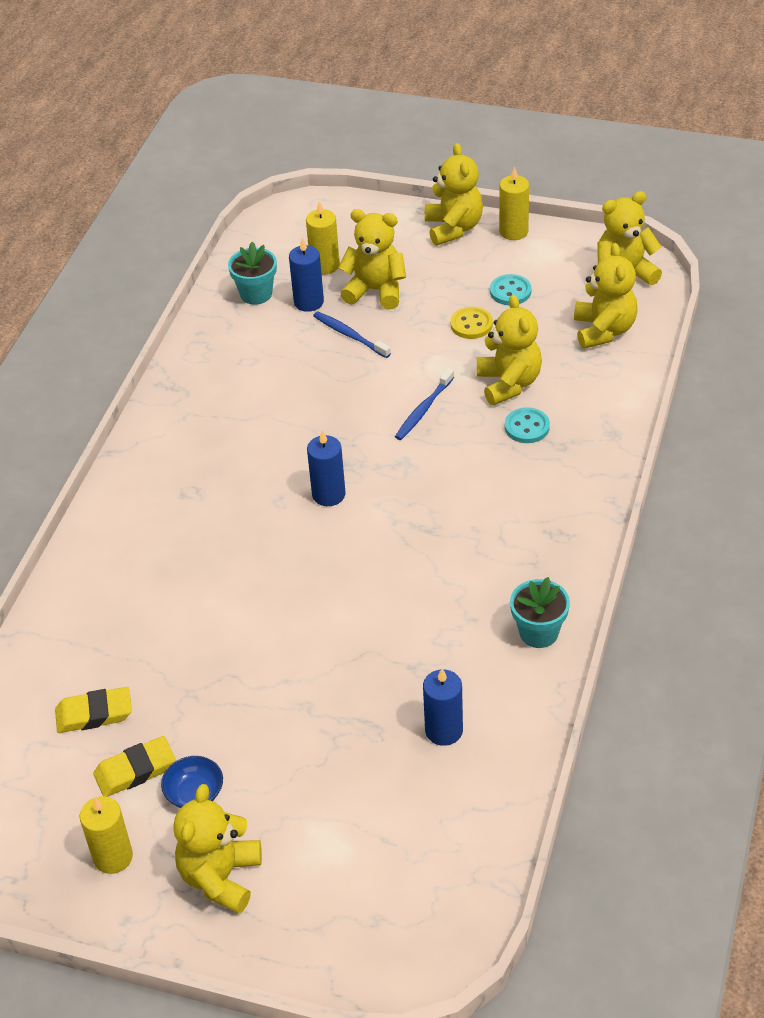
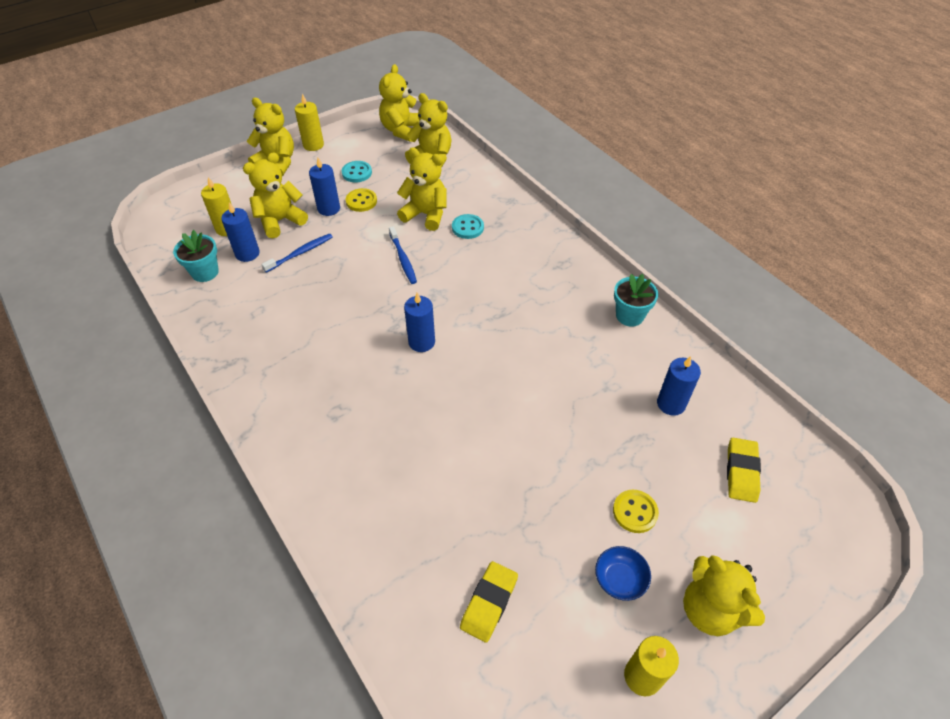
camera: 55 degrees left, 5 degrees up
(135, 770) = (568, 607): yellow eraser -> yellow eraser (741, 472)
(278, 768) = (635, 512): none -> yellow button
(349, 335) = (300, 253): blue toothbrush -> blue toothbrush turned 150 degrees clockwise
(432, 310) = (329, 209): none -> blue candle

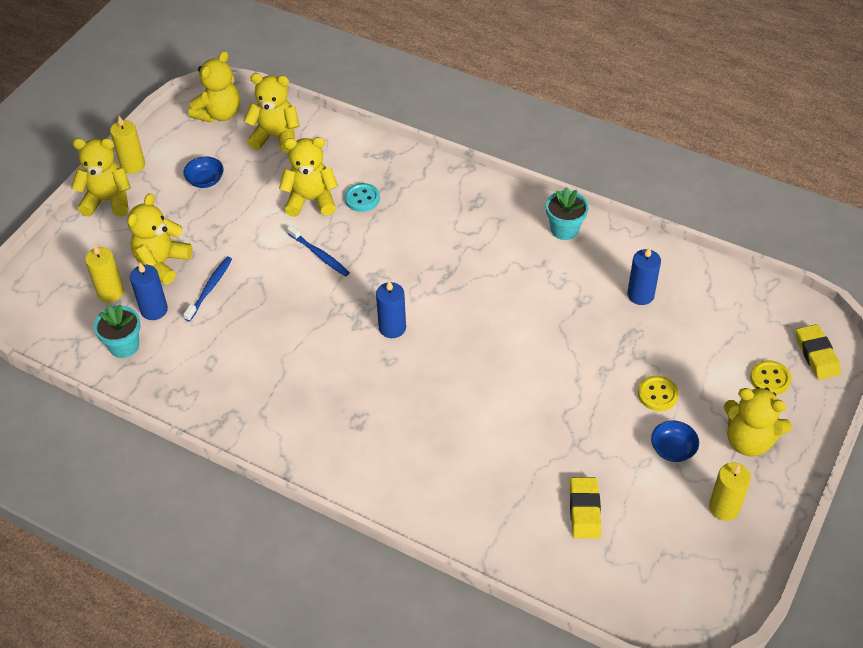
camera: 25 degrees left, 0 degrees up
(329, 209) = (204, 230): blue candle -> none
(357, 173) = (205, 180): turquoise button -> blue bowl
(361, 201) = (233, 210): yellow button -> yellow button (770, 379)
(401, 130) = (219, 114): yellow teddy bear -> yellow teddy bear turned 135 degrees counterclockwise
(741, 472) = (723, 328): yellow eraser -> yellow eraser (816, 354)

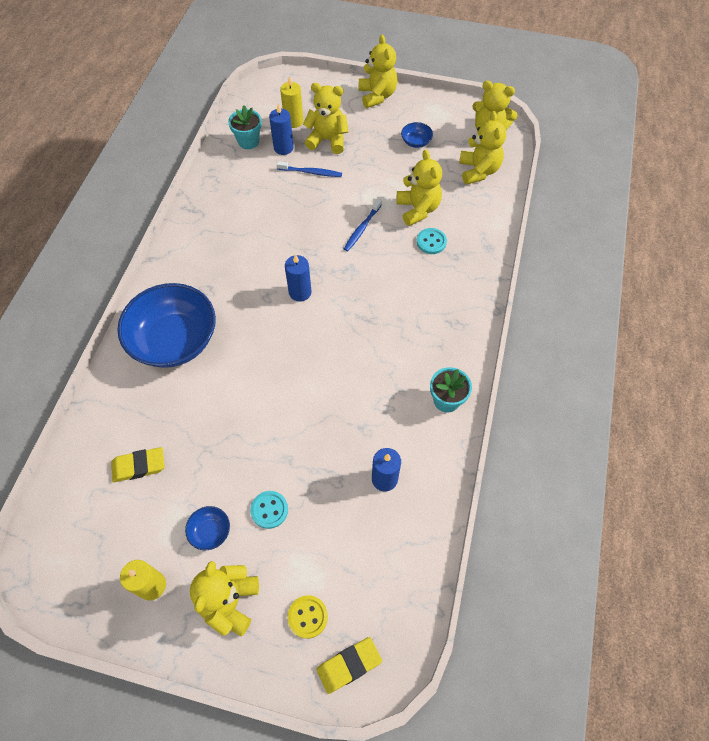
camera: 75 degrees right, 10 degrees up
(133, 165) = (416, 99): yellow candle -> none
(423, 460) = (175, 340): none -> blue bowl
(657, 394) = (269, 510): yellow button -> turquoise button

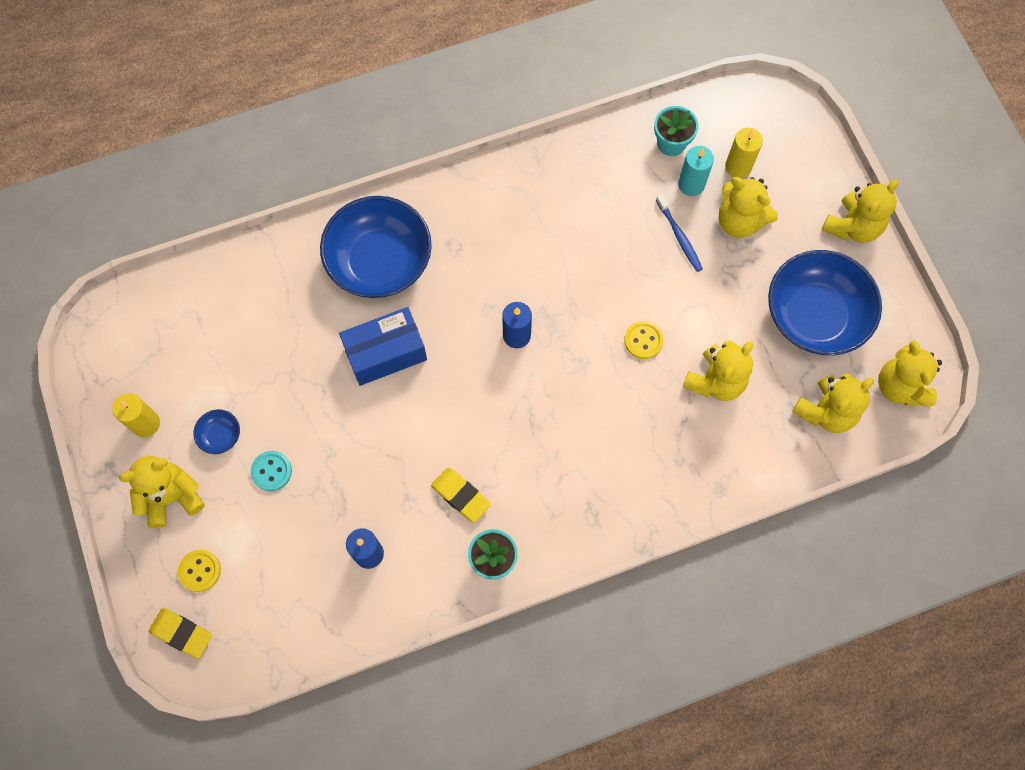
camera: 55 degrees right, 10 degrees up
(139, 466) = (238, 330): yellow eraser -> yellow eraser (460, 496)
(244, 377) = (386, 353): none -> blue box
(283, 148) = (691, 184): blue candle -> turquoise candle
(327, 140) = (739, 221): yellow teddy bear -> yellow teddy bear turned 150 degrees clockwise
(362, 228) = (643, 340): blue toothbrush -> yellow button
(416, 142) = (815, 316): blue bowl -> blue bowl, size x2.48
(431, 242) = (680, 423): turquoise button -> none

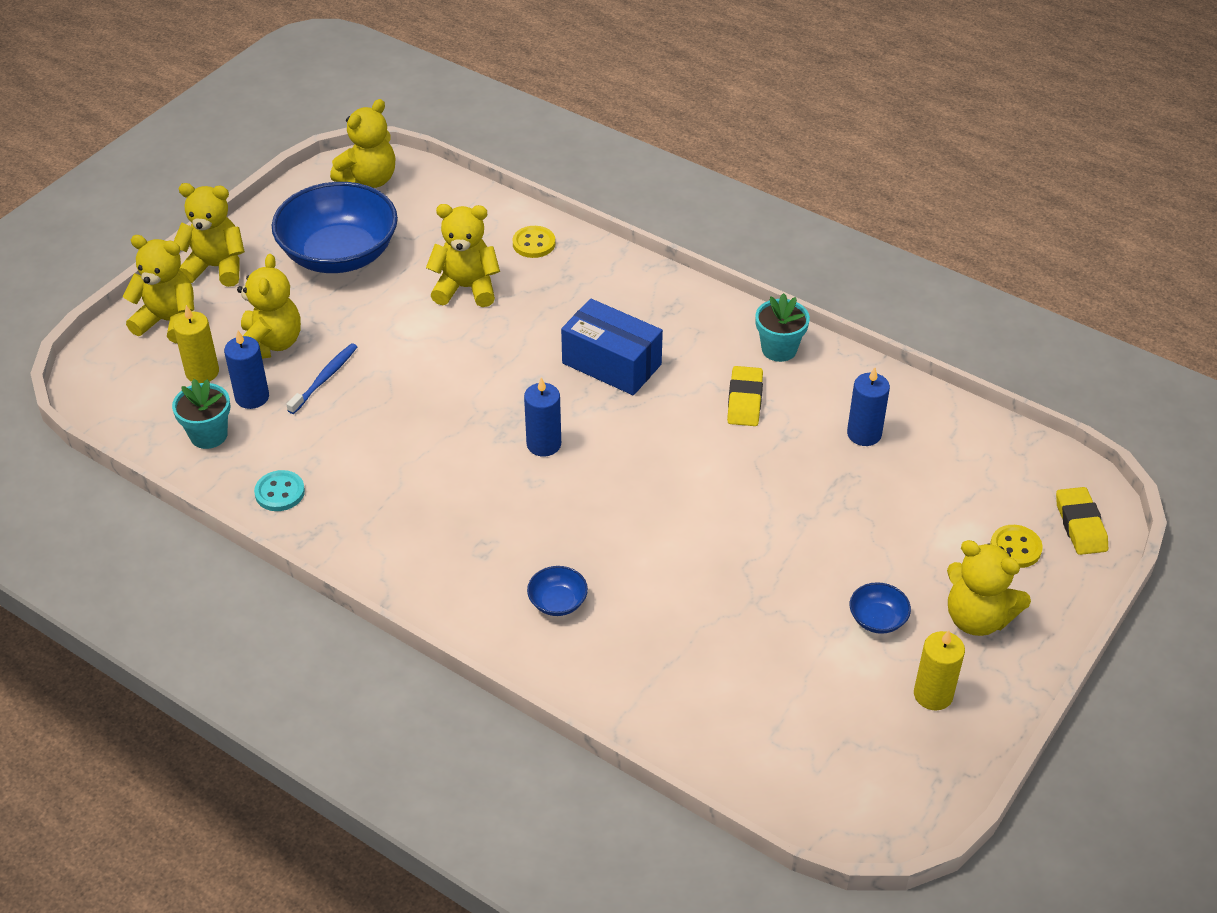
camera: 125 degrees left, 25 degrees down
(271, 471) = (868, 553): turquoise button -> turquoise button (280, 492)
(380, 261) = (557, 602): blue bowl -> blue bowl, size x0.40
(386, 353) = (658, 535): blue box -> blue box (611, 364)
(643, 340) = (466, 352): yellow button -> yellow button (534, 243)
(691, 184) = (252, 397): turquoise candle -> blue candle
(825, 412) = (434, 212): yellow teddy bear -> yellow teddy bear (169, 321)

